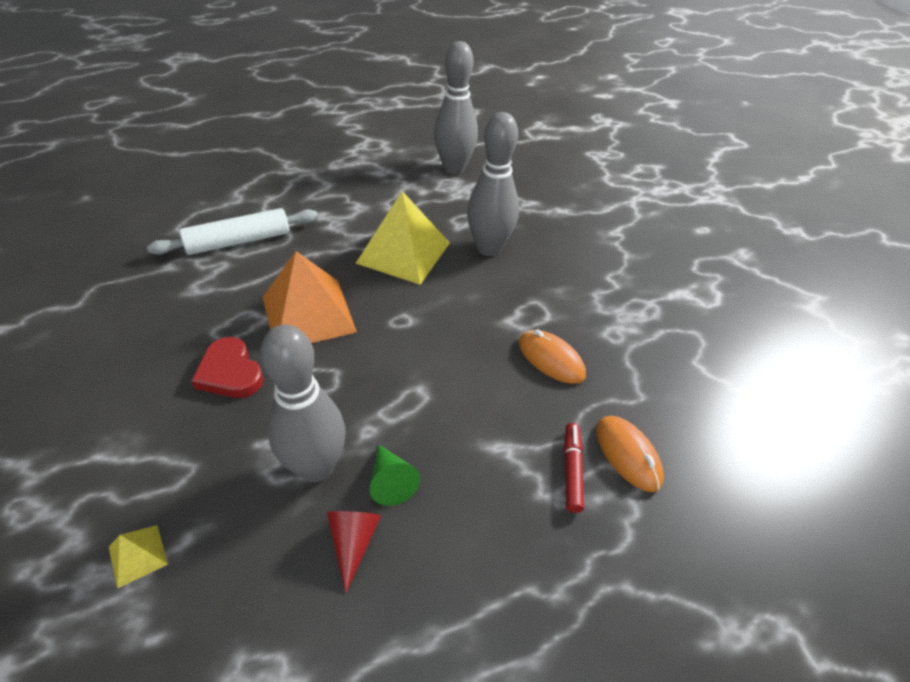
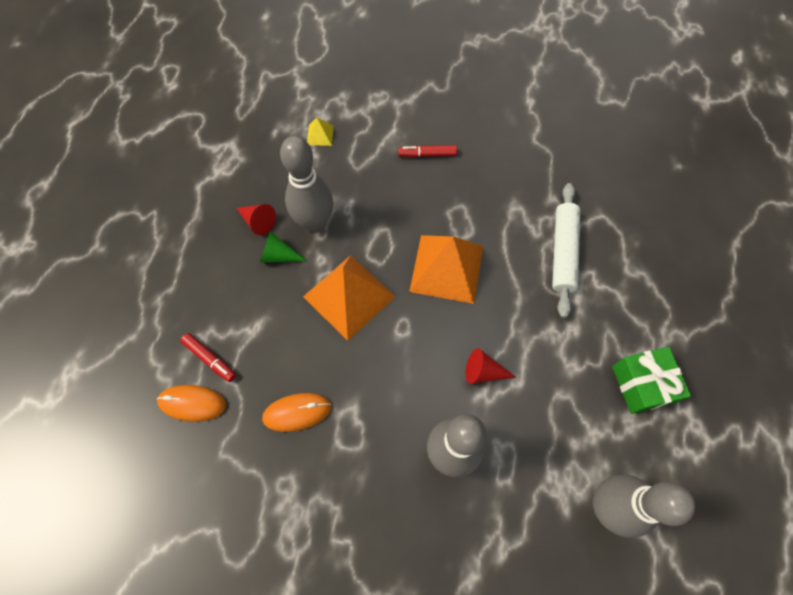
camera: 125 degrees right, 20 degrees up
(136, 396) = (427, 154): none -> red marker
(230, 372) = (417, 204): red heart -> none
(346, 172) = (642, 384): none -> green gift
(397, 379) = (349, 296): none -> orange pyramid
(403, 252) = (483, 372): yellow pyramid -> red cone

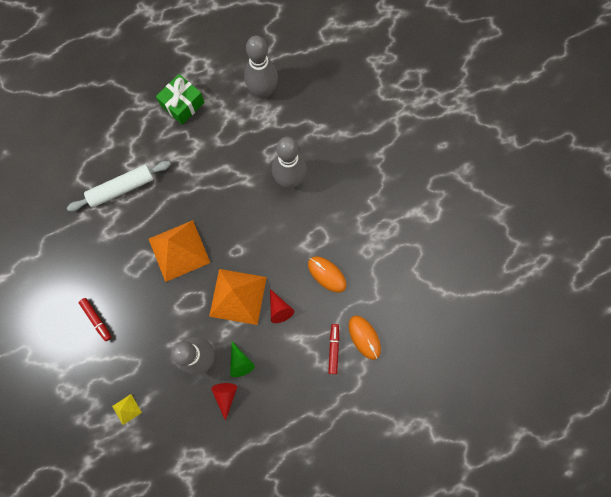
camera: 125 degrees left, 10 degrees up
(483, 372) = (232, 189): red cone -> red cone (279, 309)

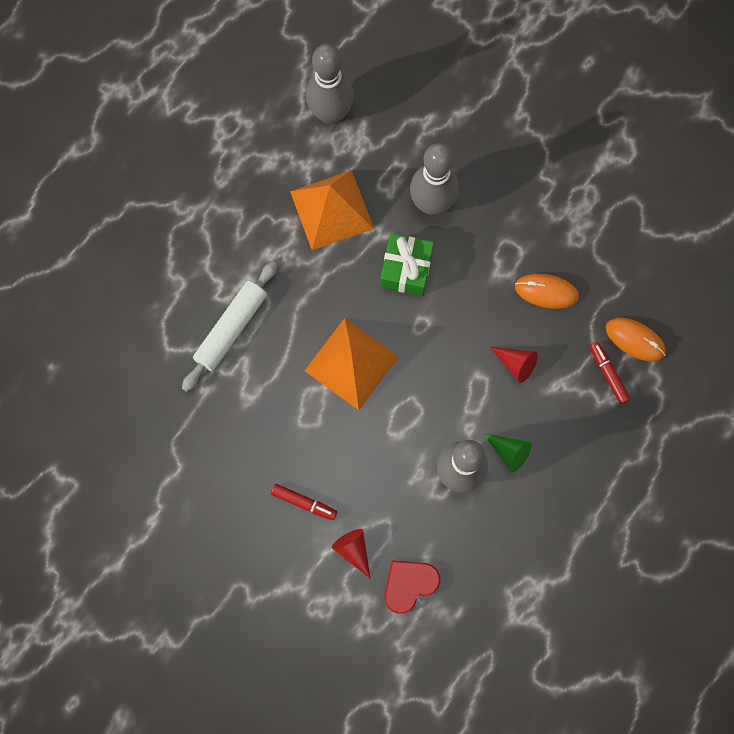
camera: 30 degrees left, 0 degrees up
(126, 409) = (409, 584): yellow pyramid -> red heart
(182, 104) = (240, 184): green gift -> green gift (406, 269)
(225, 396) = (516, 501): red cone -> red cone (353, 550)
(238, 296) = (457, 377): orange pyramid -> orange pyramid (331, 209)

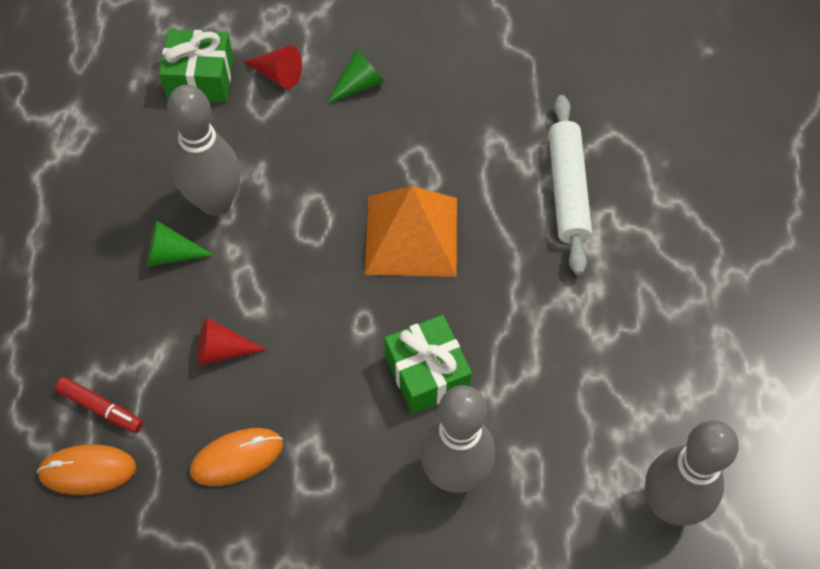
camera: 145 degrees right, 15 degrees down
(304, 503) = (359, 84): red marker -> green cone
(331, 209) = (568, 385): orange pyramid -> none
(409, 584) = (200, 78): red heart -> green gift

